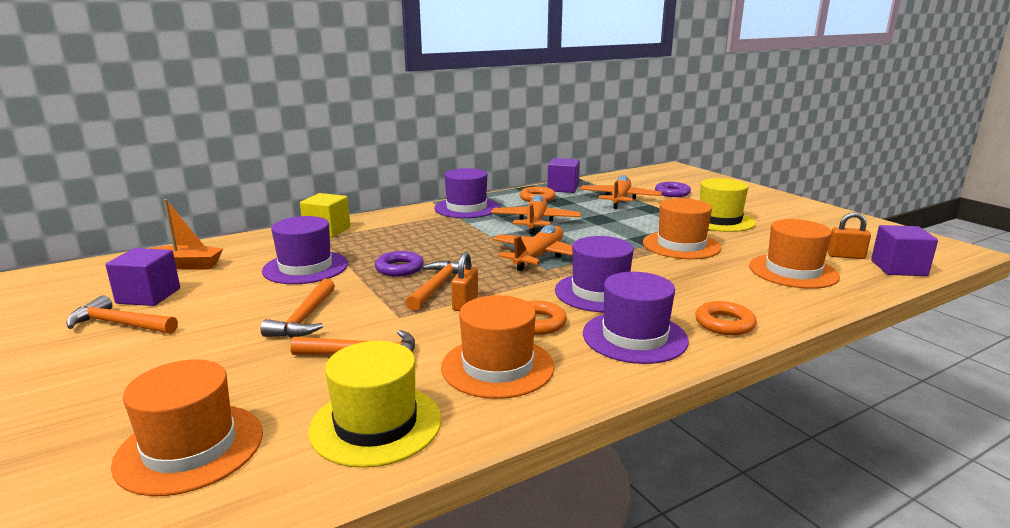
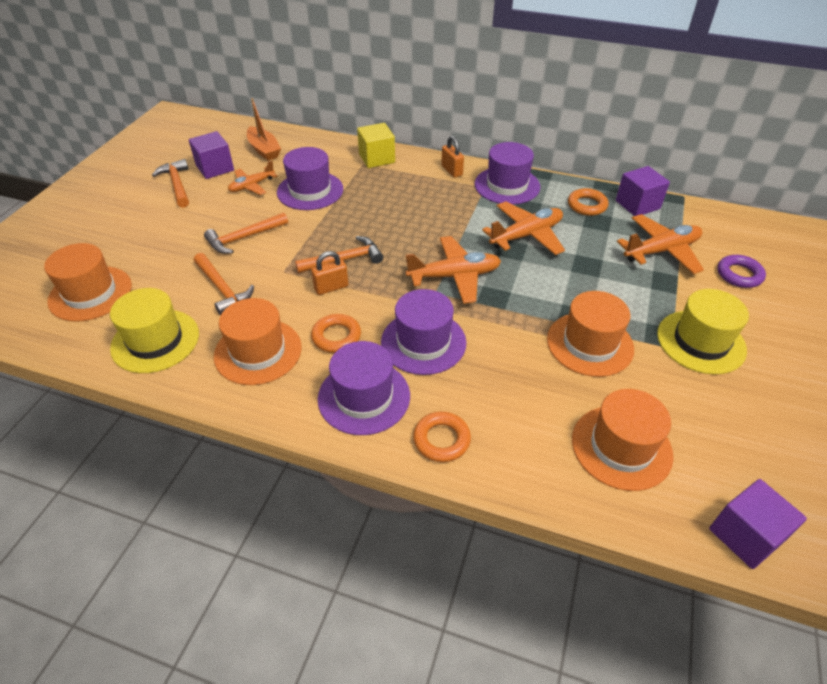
camera: 50 degrees right, 25 degrees up
(229, 288) = (252, 186): none -> orange plane
(399, 268) = (353, 226): purple ring -> none
(846, 256) = (725, 477): orange padlock -> orange padlock (452, 171)

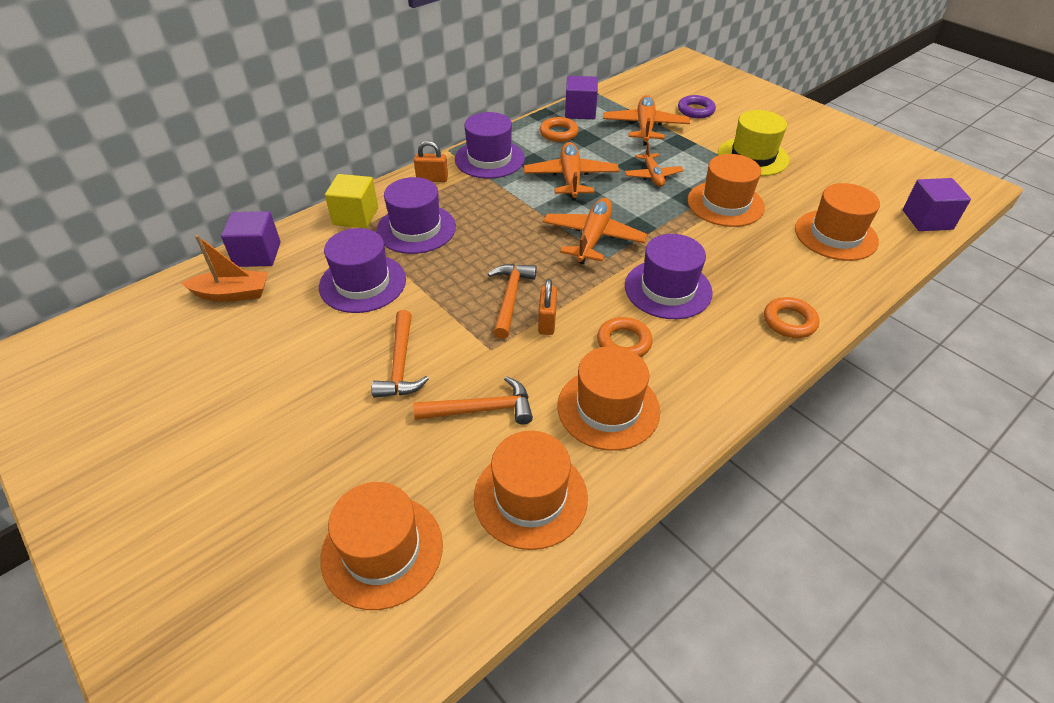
camera: 60 degrees left, 0 degrees up
(155, 341) = (530, 497): yellow hat -> orange hat
(177, 185) = (217, 397): orange hammer -> none
(215, 168) = (220, 349): purple cube -> purple cube (257, 254)
(252, 186) = (300, 327): orange plane -> orange plane (652, 175)
(364, 397) = (716, 351): purple hat -> purple hat (416, 229)

